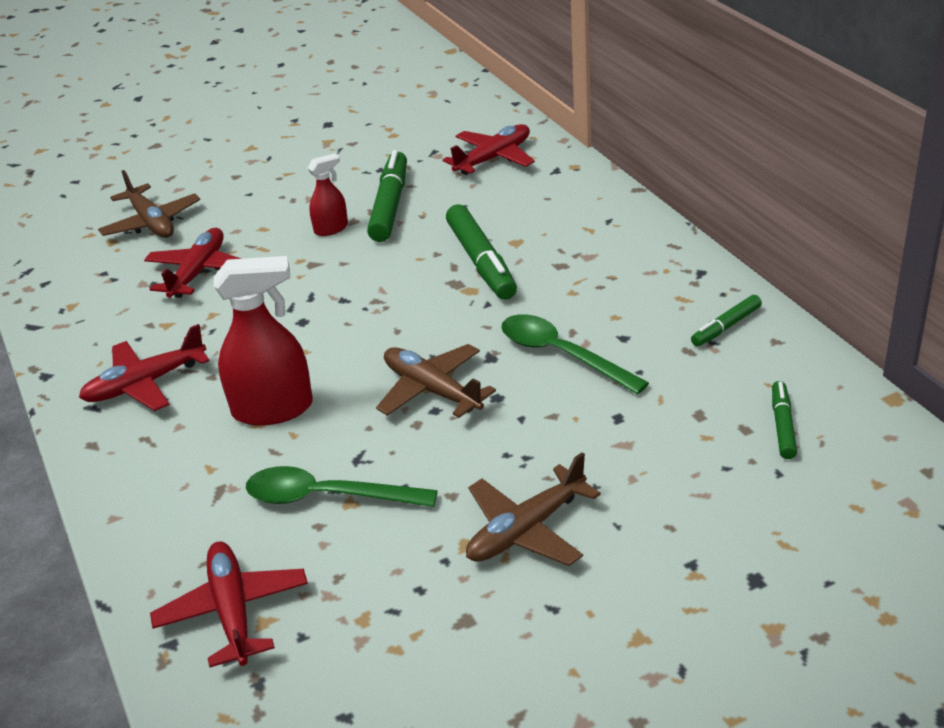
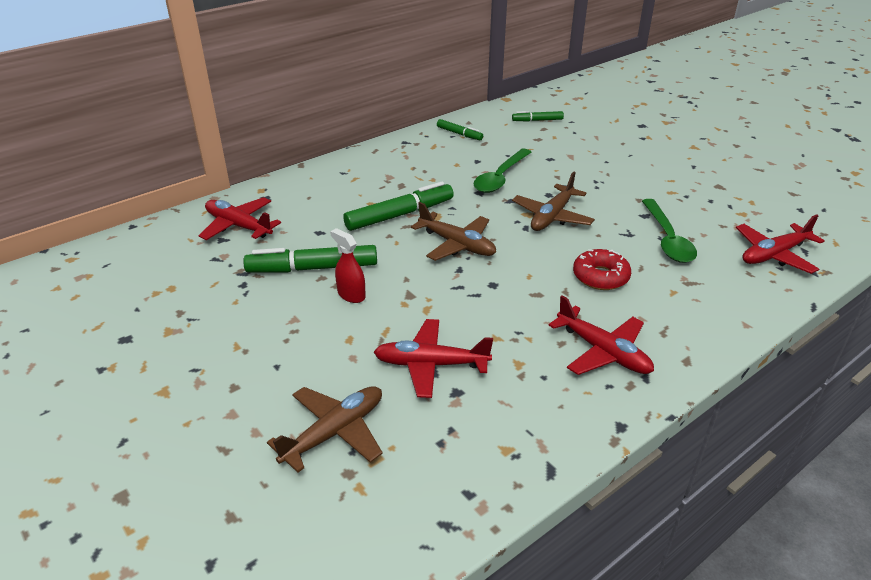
camera: 105 degrees left, 0 degrees up
(273, 409) = (600, 277): red spray bottle -> red donut
(526, 530) = (650, 176): brown plane -> brown plane (457, 244)

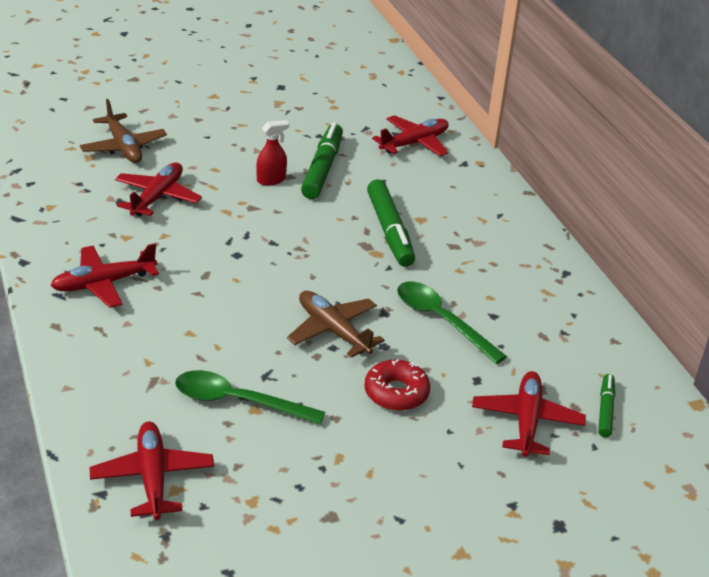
camera: 105 degrees right, 0 degrees up
(457, 244) = (314, 251): brown plane -> none
(459, 134) = (577, 322): green marker -> none
(571, 140) = (527, 421): none -> red plane
(600, 277) = (204, 323): red donut -> red donut (396, 393)

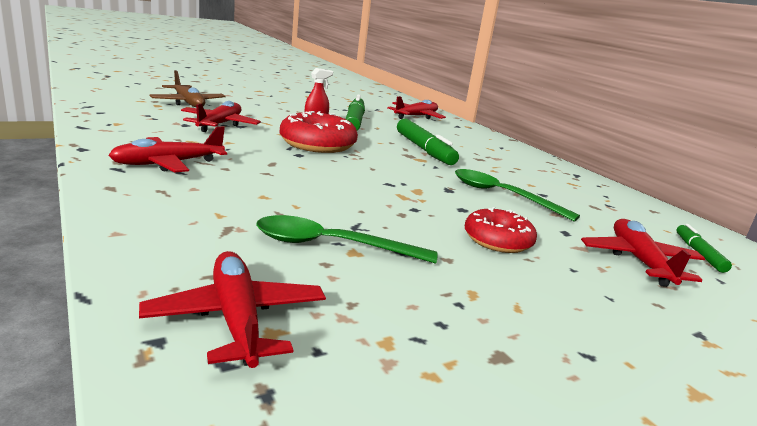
camera: 10 degrees left, 15 degrees down
(262, 231) = (317, 144): none -> red donut
(333, 330) = (409, 198): brown plane -> none

